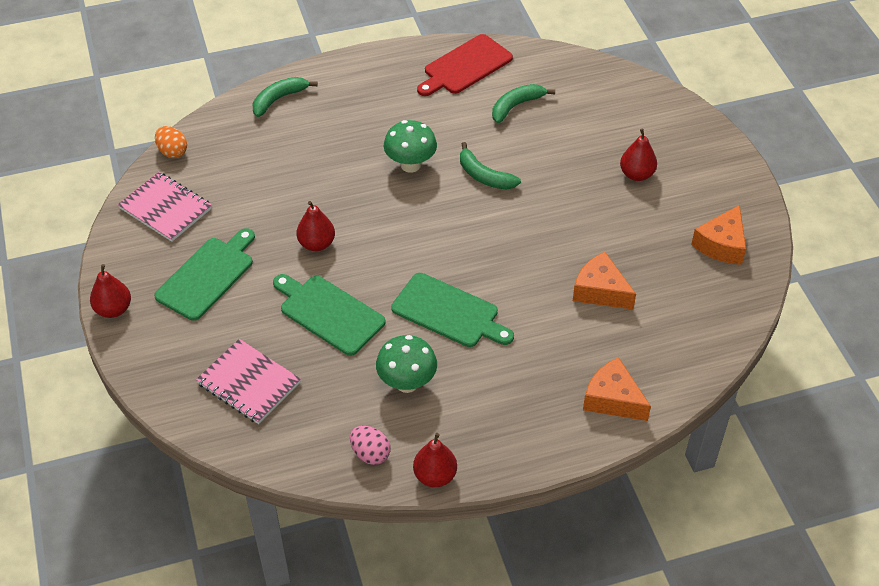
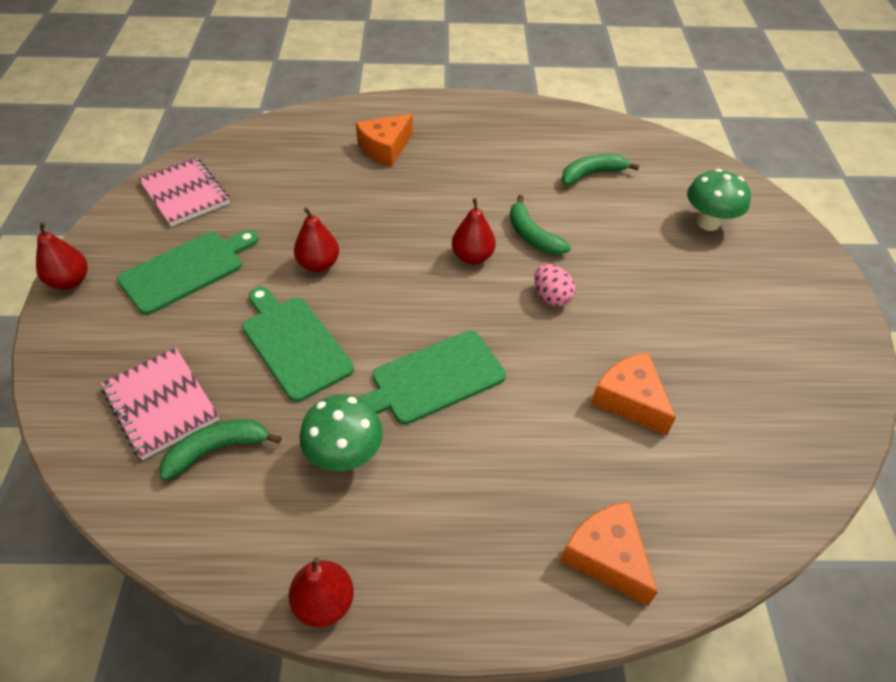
camera: 15 degrees right, 0 degrees up
(172, 152) = (223, 143): orange egg -> none
(279, 99) = (351, 119): green banana -> green banana (217, 449)
(370, 454) = (256, 542): pink egg -> pink egg (551, 297)
(410, 165) = (456, 207): green mushroom -> green mushroom (708, 223)
(449, 312) = (433, 379): green cutting board -> green cutting board turned 105 degrees clockwise
(465, 66) = (550, 127): red cutting board -> none
(636, 174) = (710, 273): red pear -> red pear (472, 257)
(721, 244) = (802, 380): orange cheese -> orange cheese (385, 148)

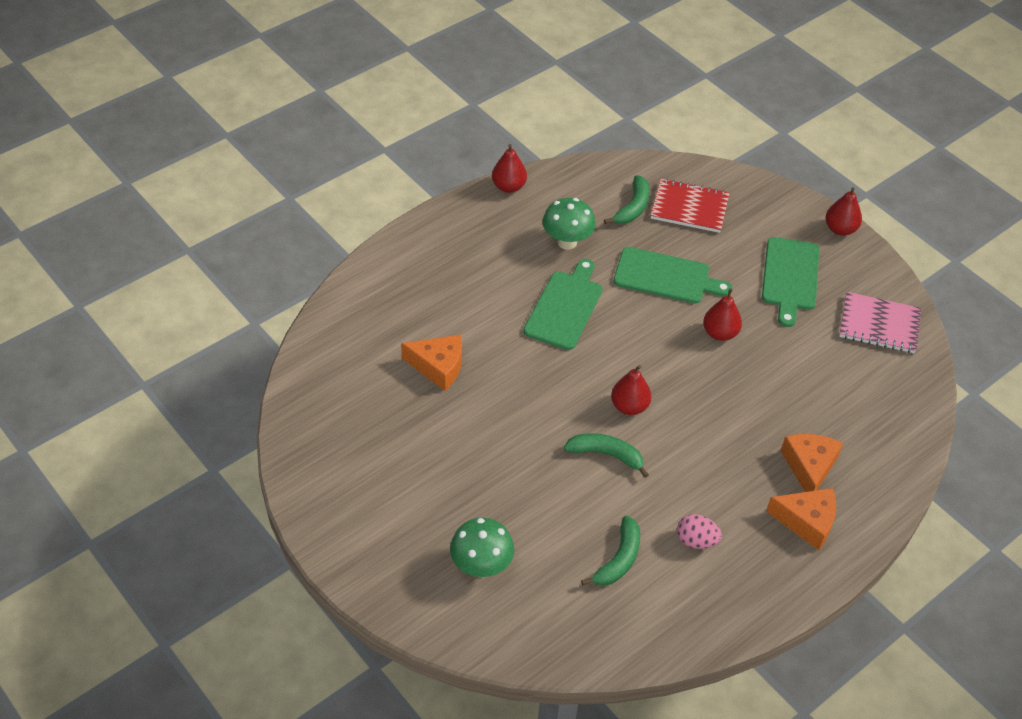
camera: 140 degrees right, 0 degrees up
(160, 404) = (689, 207): pink notebook -> red notebook
(551, 297) = (546, 409): pink egg -> pink egg (696, 541)
(606, 556) = (393, 277): orange cheese -> orange cheese (807, 521)

